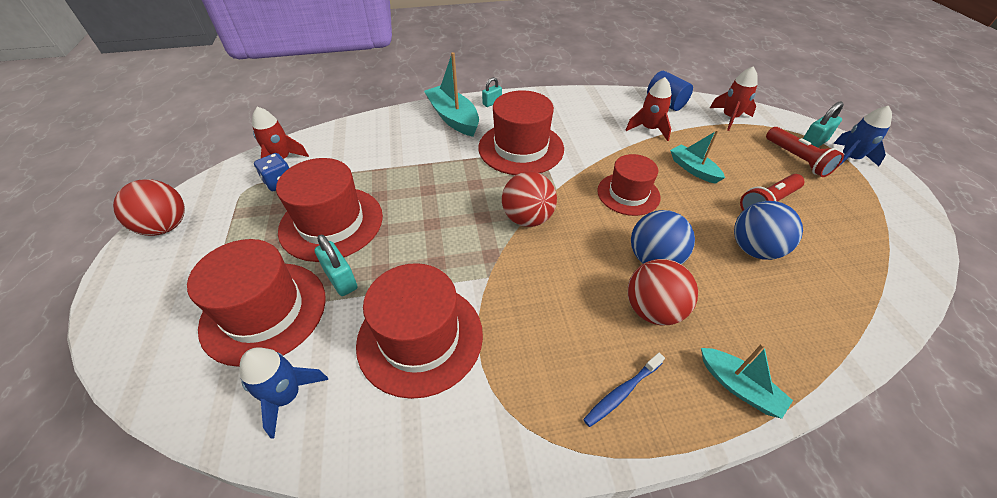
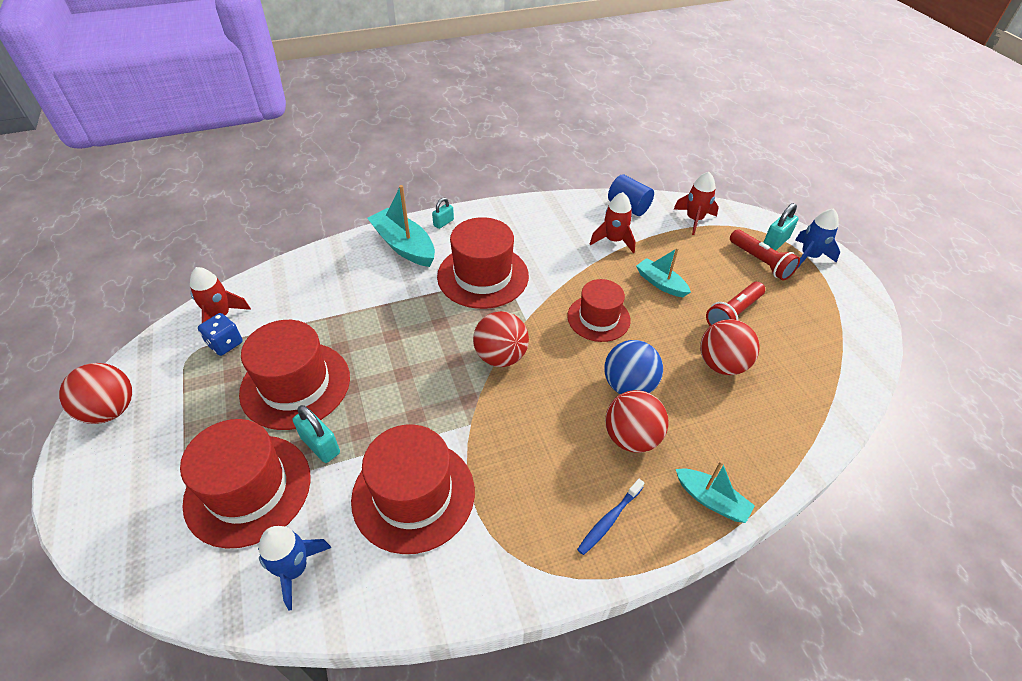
camera: 10 degrees left, 0 degrees up
(754, 249) = (721, 364): blue ball -> red ball

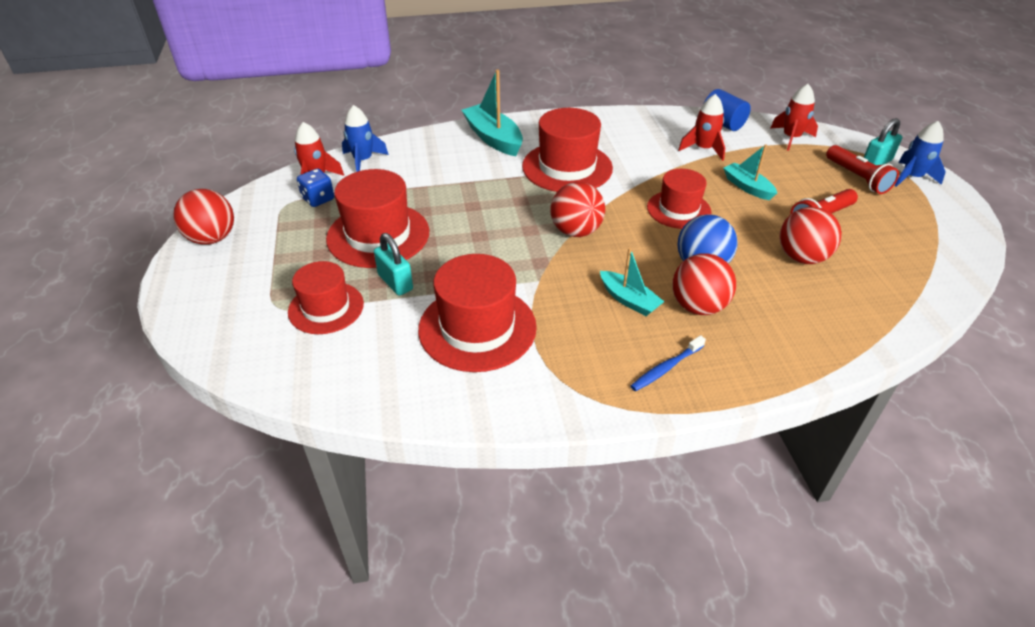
camera: 10 degrees right, 5 degrees down
(248, 489) = (326, 308): red hat -> red hat, size x0.65
(294, 569) = (360, 370): blue rocket -> blue rocket (363, 160)
(443, 223) = (534, 123): turquoise padlock -> none
(711, 500) = (773, 364): turquoise boat -> turquoise boat (629, 300)

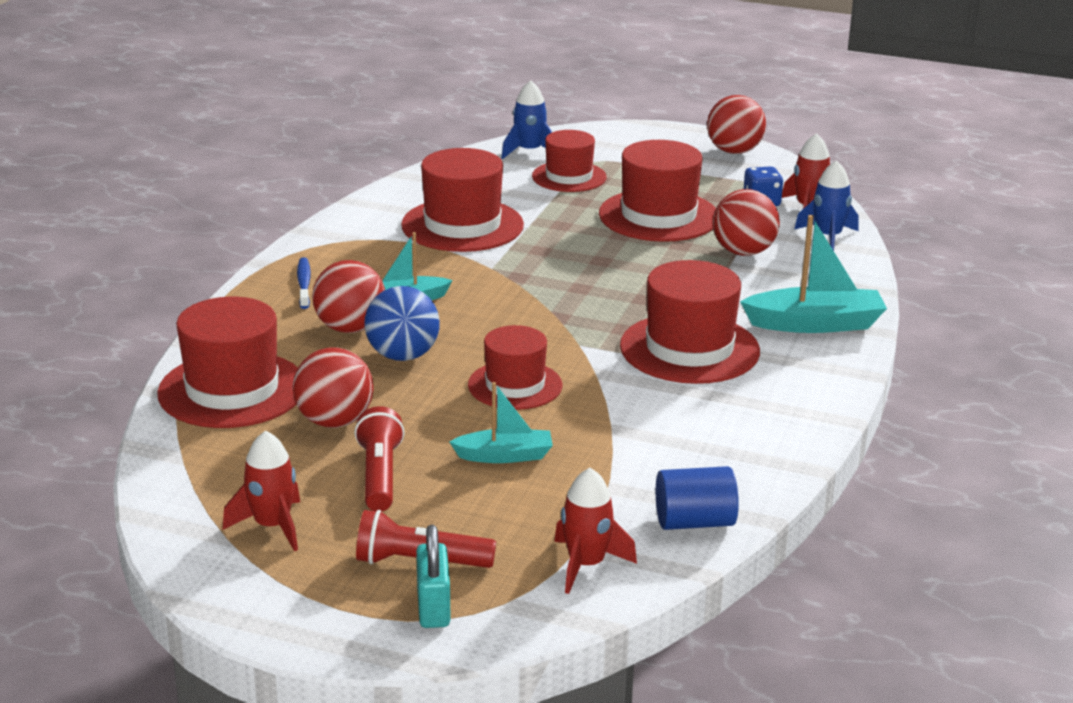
camera: 120 degrees right, 15 degrees down
(395, 282) = (570, 208): turquoise padlock -> none
(576, 231) = (547, 310): red ball -> red ball (743, 252)
(703, 149) = (634, 467): red rocket -> red rocket (272, 526)
(834, 319) = (232, 390): none -> red hat
(911, 177) = (362, 617): blue rocket -> blue rocket (529, 151)

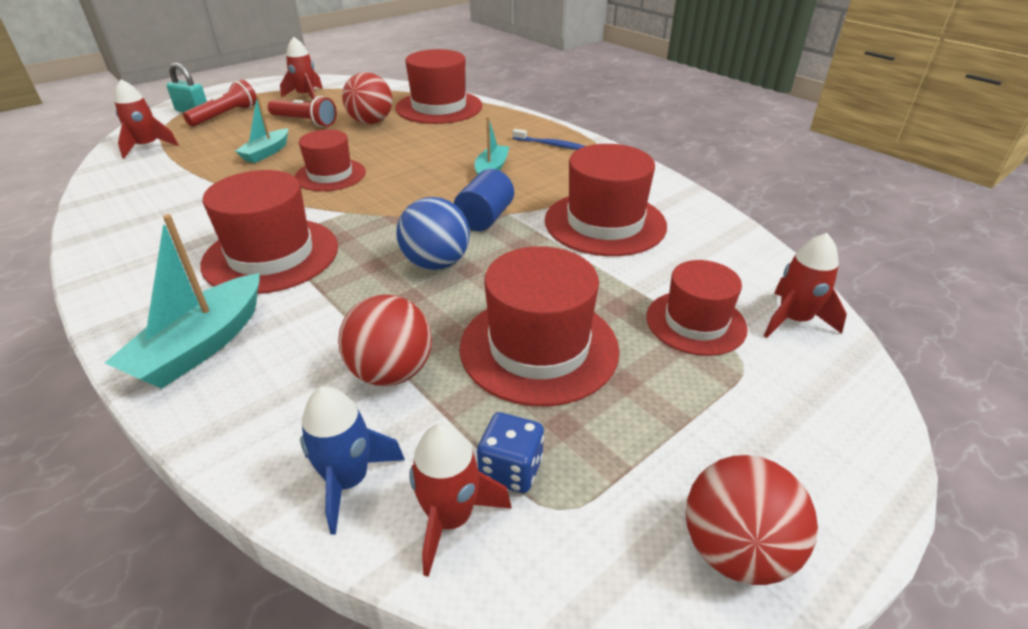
camera: 120 degrees right, 10 degrees up
(350, 328) = (471, 146): red ball -> none
(403, 356) = (415, 152): blue ball -> blue ball (436, 264)
(529, 151) = (794, 320): blue rocket -> red rocket
(694, 522) = (113, 183): blue cylinder -> blue cylinder (485, 218)

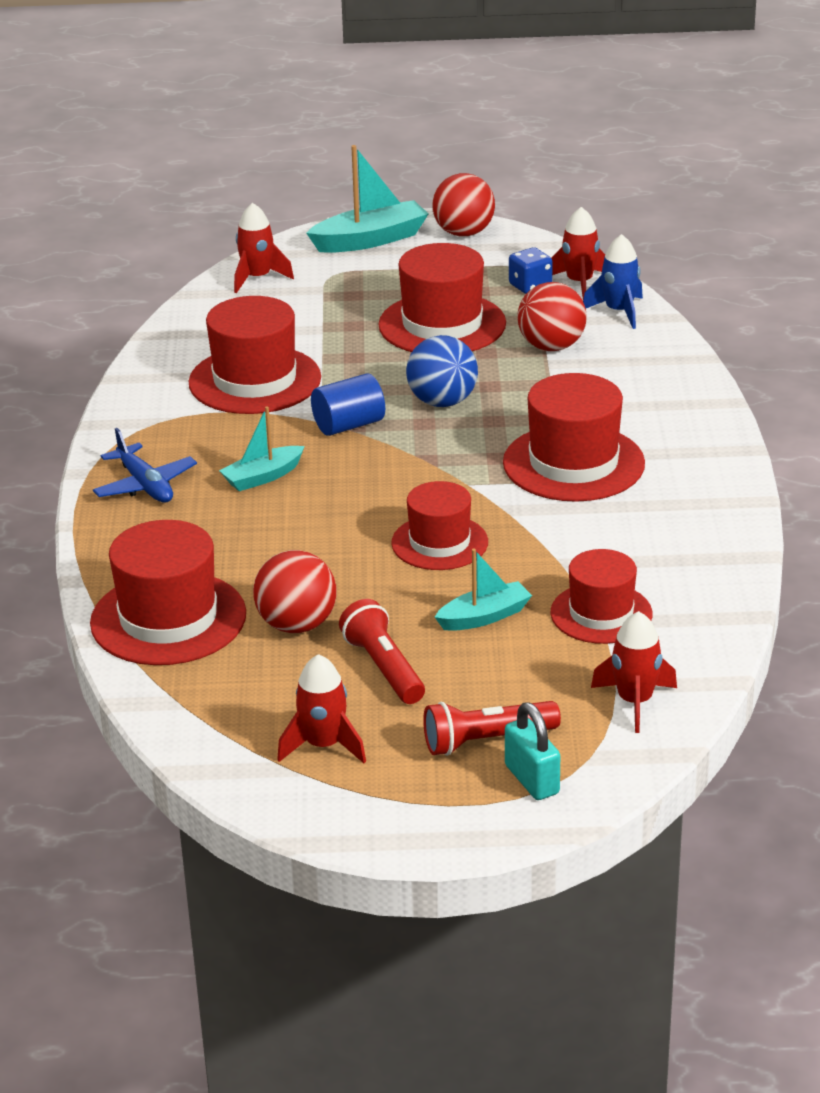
camera: 140 degrees left, 5 degrees down
(201, 345) = (669, 409): turquoise boat -> turquoise boat (370, 240)
(551, 145) = (145, 485): blue toothbrush -> blue plane
(695, 322) = (320, 299): red hat -> red hat (601, 613)

